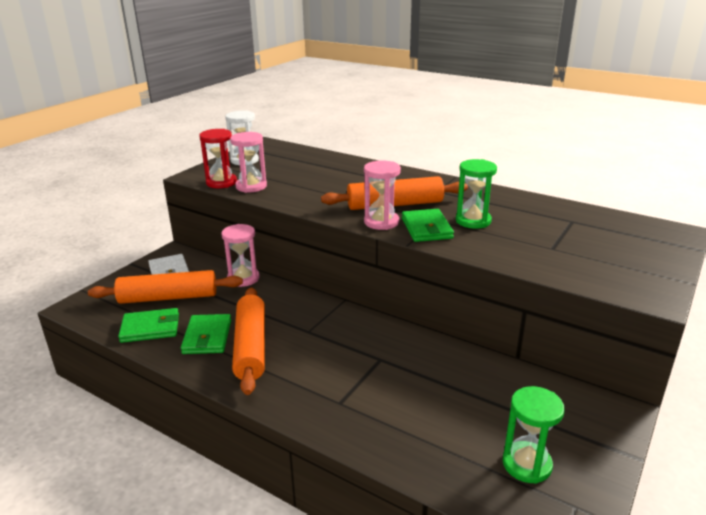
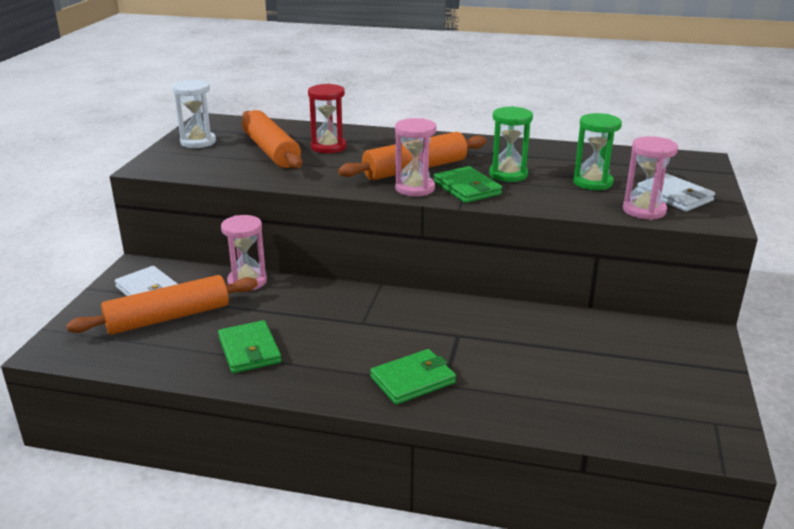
camera: 20 degrees left, 0 degrees up
(150, 328) = (171, 354): green wallet -> green wallet (413, 380)
(221, 182) = (191, 170): red hourglass -> red hourglass (328, 147)
(251, 186) = (233, 170): pink hourglass -> pink hourglass (644, 210)
(251, 346) = (308, 350): orange rolling pin -> orange rolling pin (271, 151)
(526, 464) = (654, 398): green hourglass -> green hourglass (592, 182)
(622, 265) = (674, 196): none -> white wallet

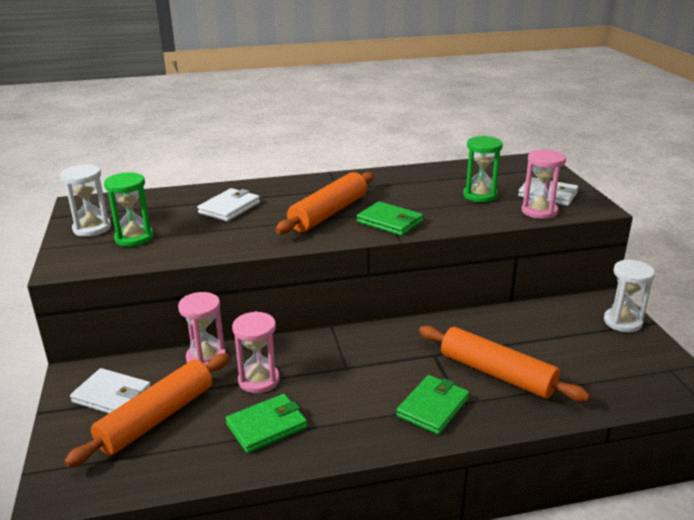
camera: 25 degrees left, 0 degrees up
(249, 350) = (267, 426): green wallet -> green wallet turned 75 degrees counterclockwise
(271, 151) = (177, 222): orange rolling pin -> orange rolling pin (497, 373)
(328, 147) = (229, 208): red hourglass -> white wallet
(415, 188) = (346, 231): pink hourglass -> pink hourglass (259, 380)
(508, 174) = (410, 202): green hourglass -> green hourglass (134, 238)
(703, 360) = (622, 322): none -> white hourglass

